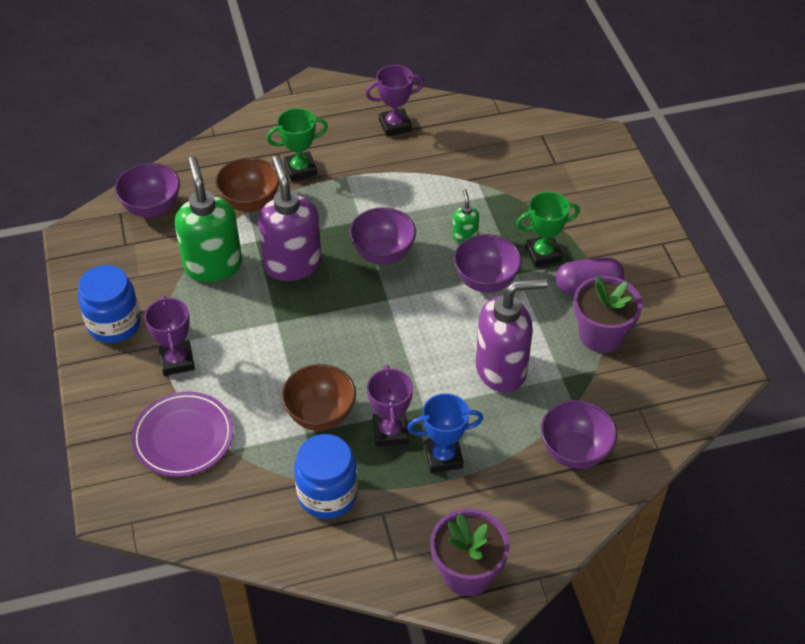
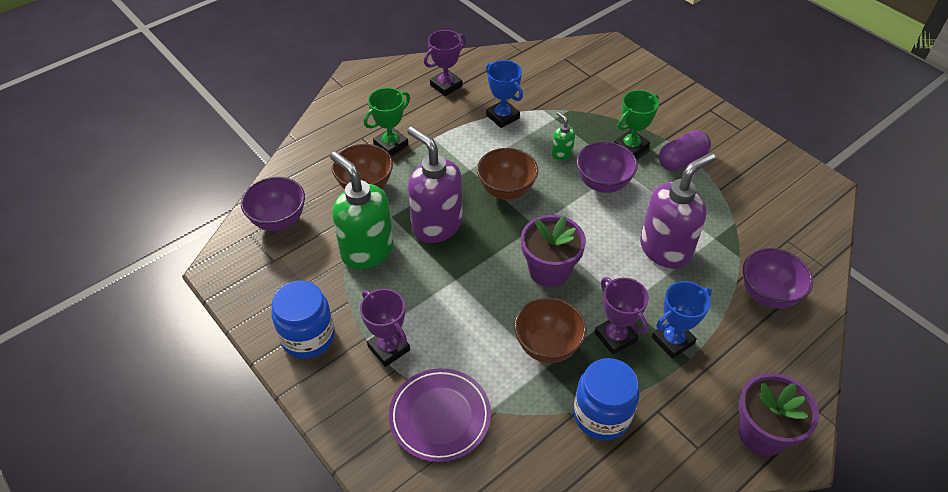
camera: 25 degrees left, 0 degrees up
(383, 254) = (506, 190): purple bowl -> brown bowl
(431, 177) = (502, 117): none -> blue trophy
(601, 335) = (718, 194): purple flower pot -> purple flower pot (549, 270)

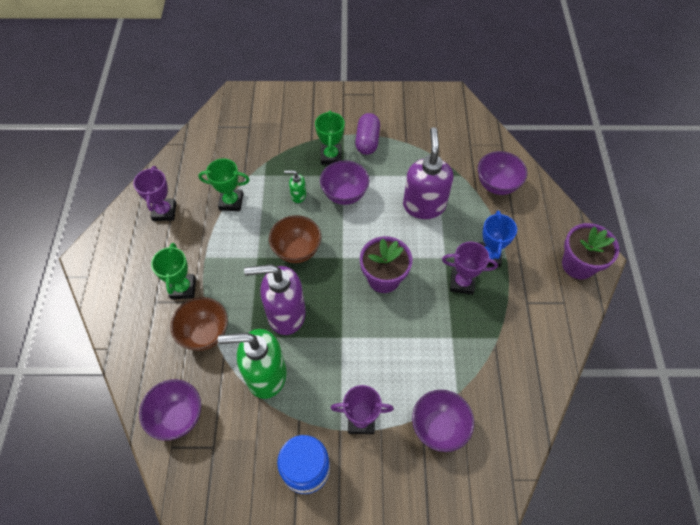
camera: 50 degrees left, 10 degrees up
(440, 417) = (439, 427): purple plate -> purple bowl
(502, 117) = (231, 202): blue trophy -> green trophy
(547, 346) = (438, 324): brown bowl -> none
(601, 415) = (508, 334): blue jar -> none

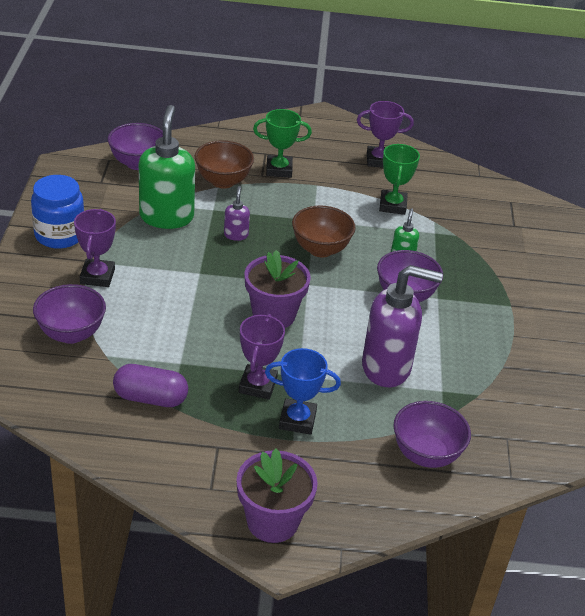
camera: 90 degrees right, 20 degrees down
(285, 314) = (236, 235): purple soap dispenser -> purple soap dispenser, size x0.45
(331, 156) = (469, 290): green trophy -> none
(367, 141) = (501, 327): purple capsule -> purple capsule (150, 398)

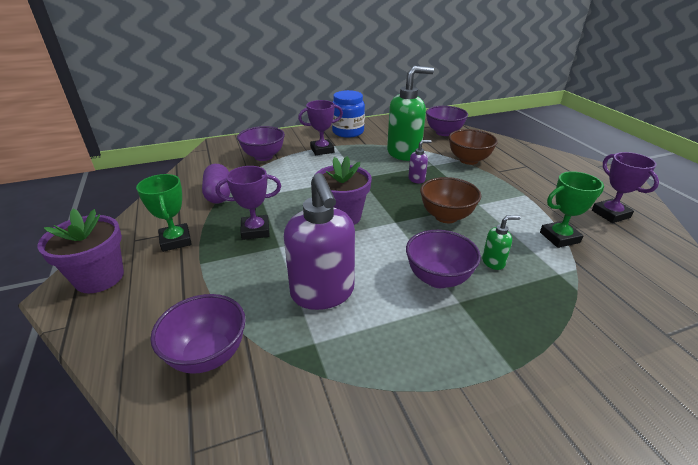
camera: 70 degrees right, 5 degrees down
(279, 170) = (516, 175): green trophy -> green trophy (175, 240)
(297, 420) = (224, 259): blue trophy -> none

